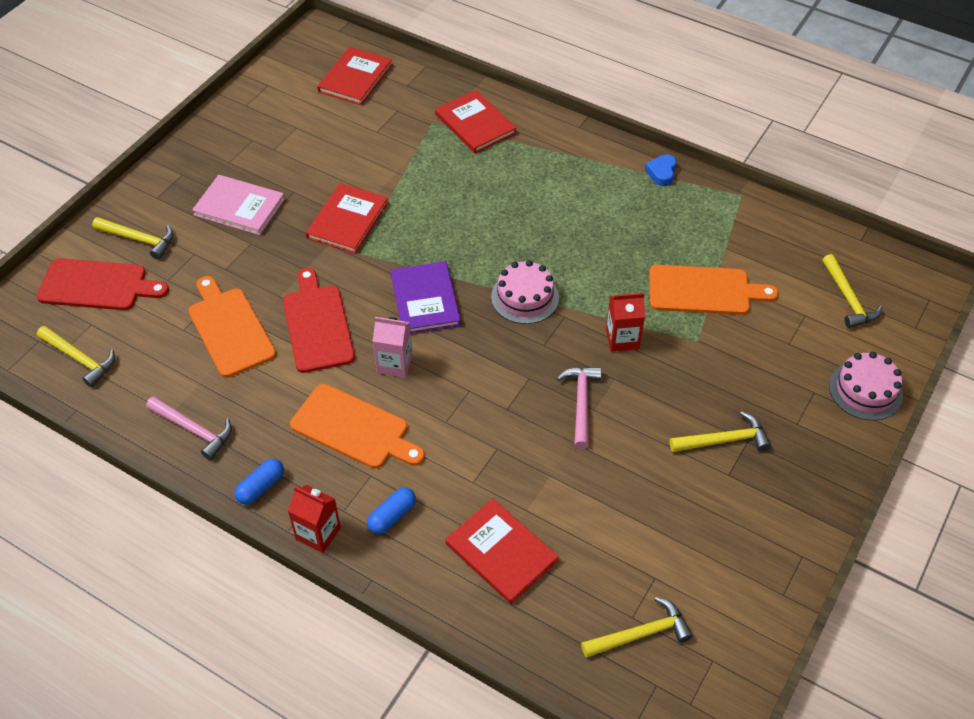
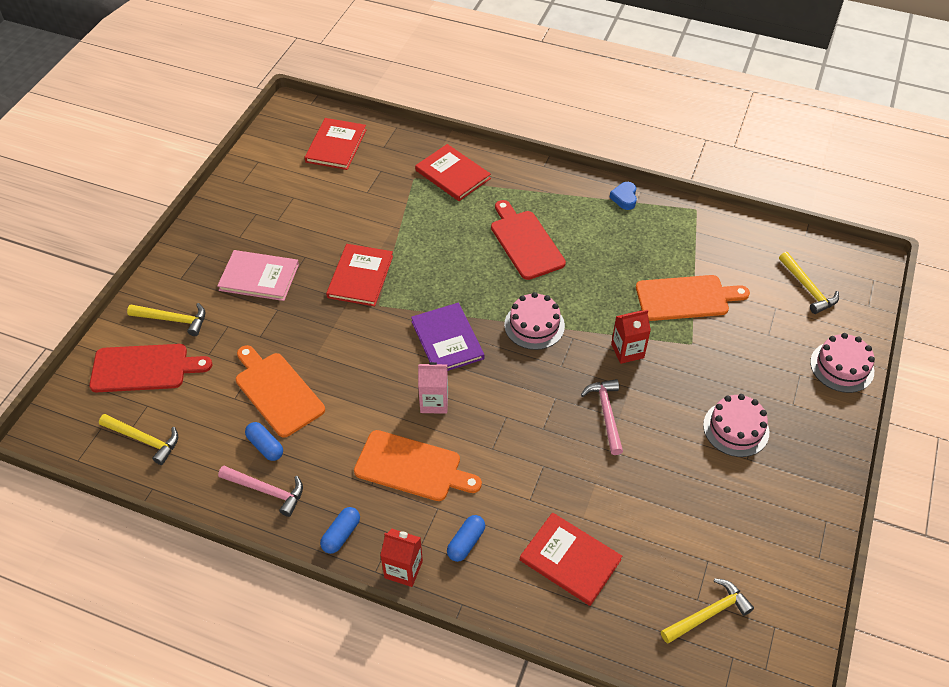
camera: 10 degrees left, 0 degrees up
(203, 384) = (265, 446): none -> blue capsule
(317, 325) = (356, 376): red cutting board -> red cutting board (525, 242)
(724, 440) = (736, 428): yellow hammer -> pink cake

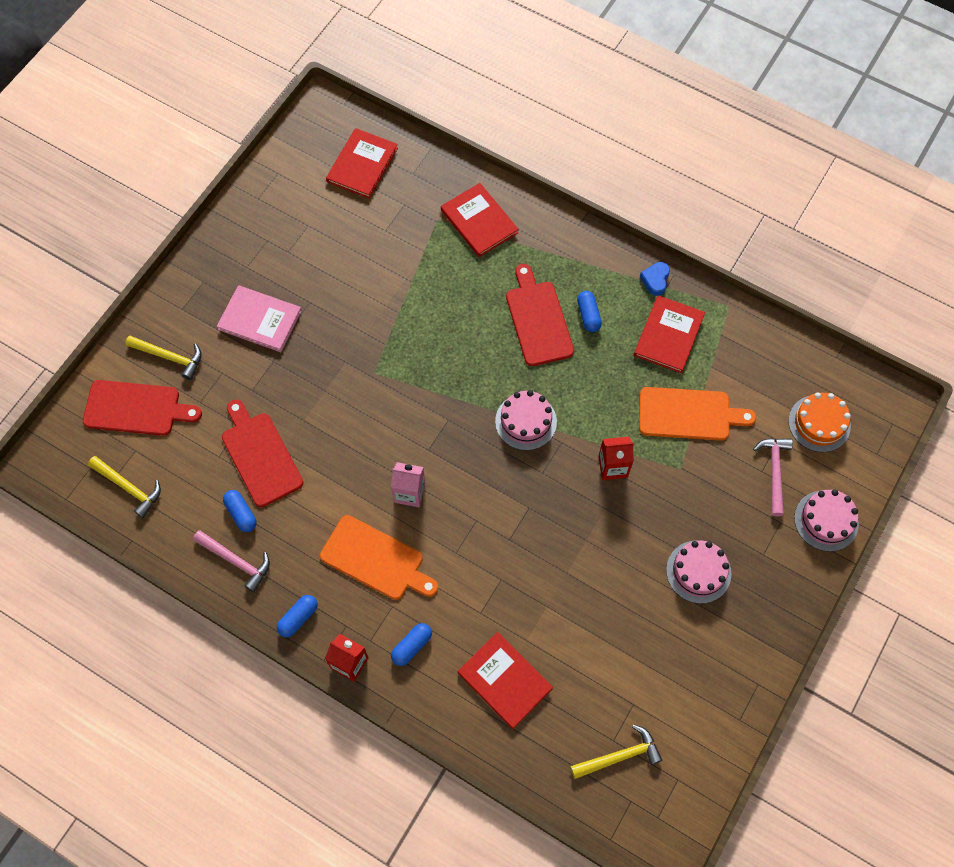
camera: 10 degrees right, 15 degrees up
(277, 391) = (260, 456): orange cutting board -> red cutting board
(360, 276) = (361, 335): red book -> red book (668, 335)
(447, 340) = (435, 424): purple book -> none
(571, 233) = (588, 315): none -> blue capsule
(606, 414) = (575, 534): pink hammer -> pink hammer (774, 472)
(808, 288) = (819, 423): yellow hammer -> orange cake

